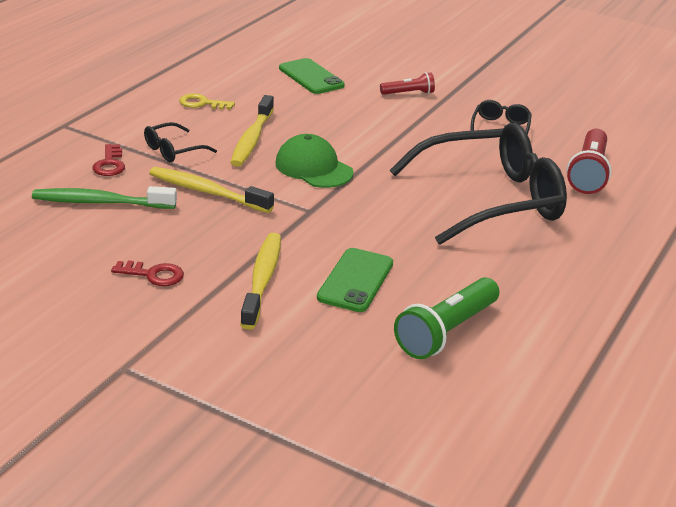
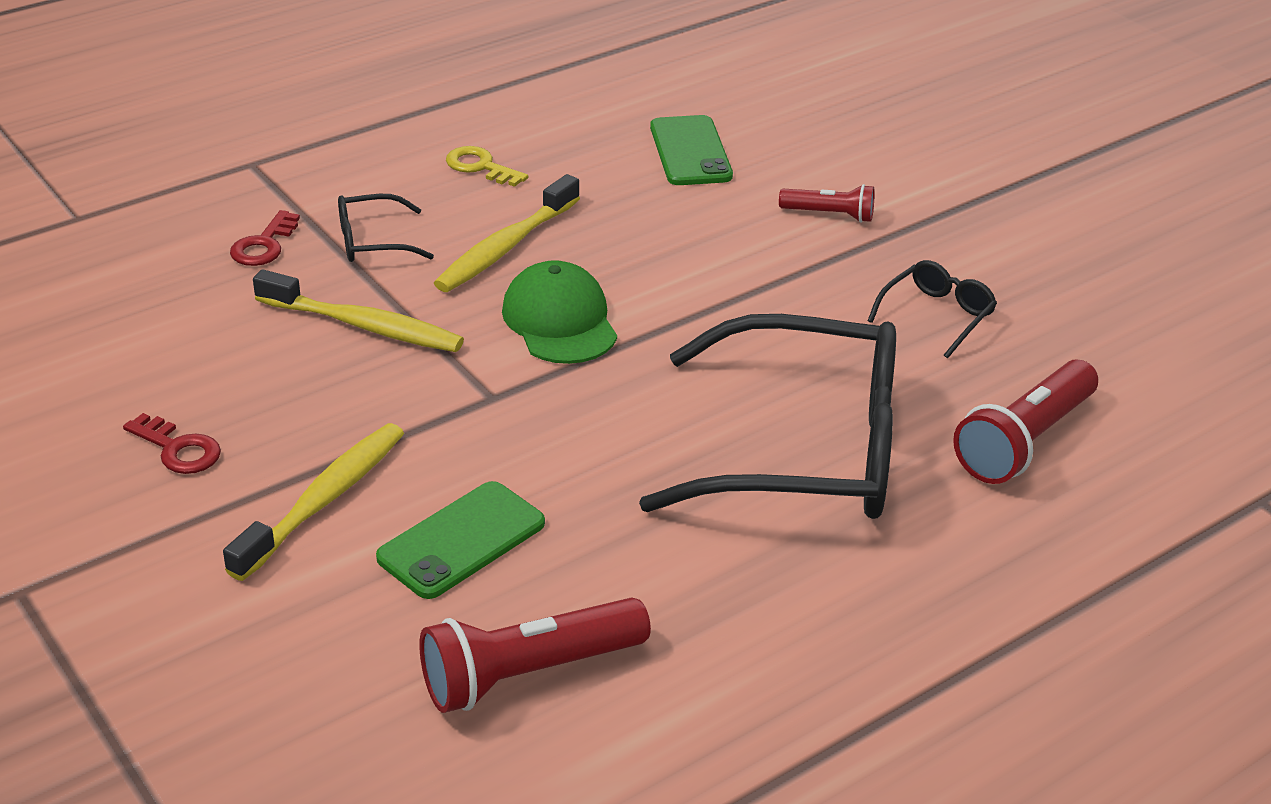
camera: 25 degrees right, 5 degrees up
(100, 202) = (200, 308): green toothbrush -> none
(207, 192) = (364, 326): yellow toothbrush -> yellow toothbrush turned 150 degrees clockwise
(446, 332) = (528, 674): green flashlight -> red flashlight

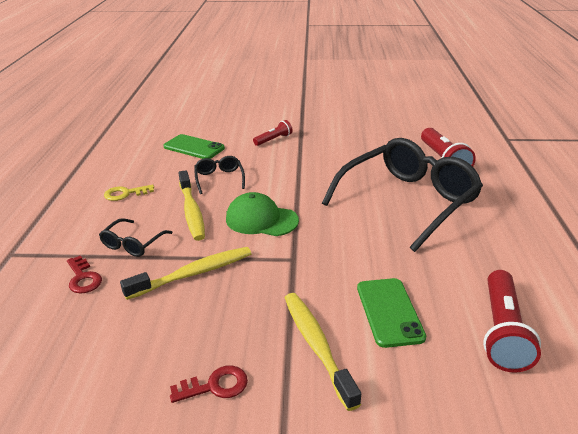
camera: 50 degrees left, 5 degrees down
(937, 315) = (357, 146): black glasses -> black glasses (219, 179)

